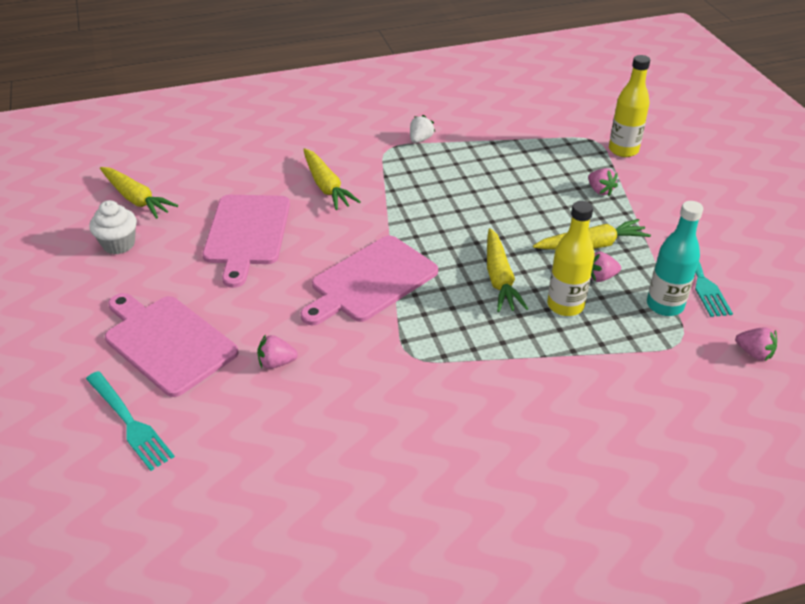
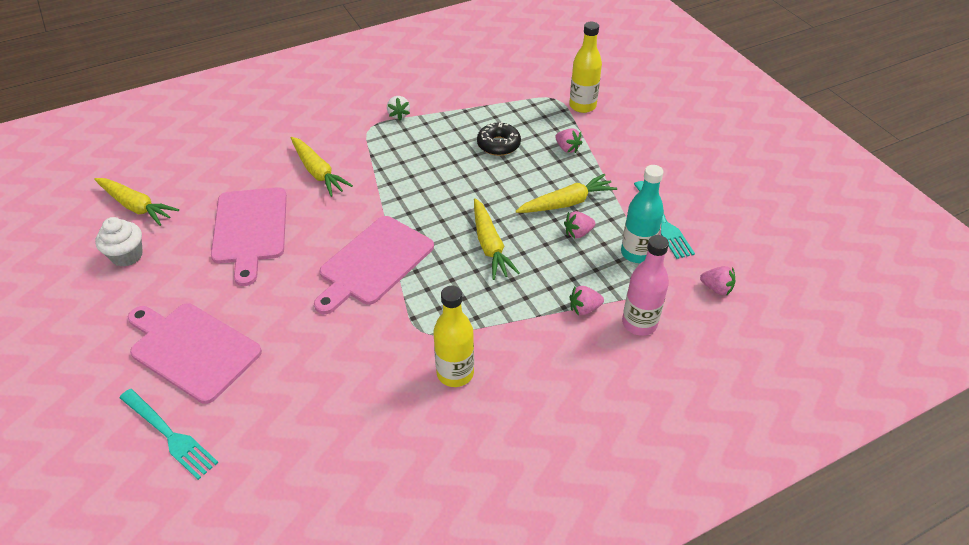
camera: 10 degrees left, 5 degrees up
(276, 363) = (299, 356): pink strawberry -> pink strawberry (584, 308)
(420, 139) = (398, 115): white strawberry -> white strawberry turned 150 degrees clockwise
(524, 179) = (498, 145): none -> black donut
(565, 305) = (551, 264): yellow bottle -> yellow bottle (455, 373)
(658, 378) = (639, 323): none -> pink bottle

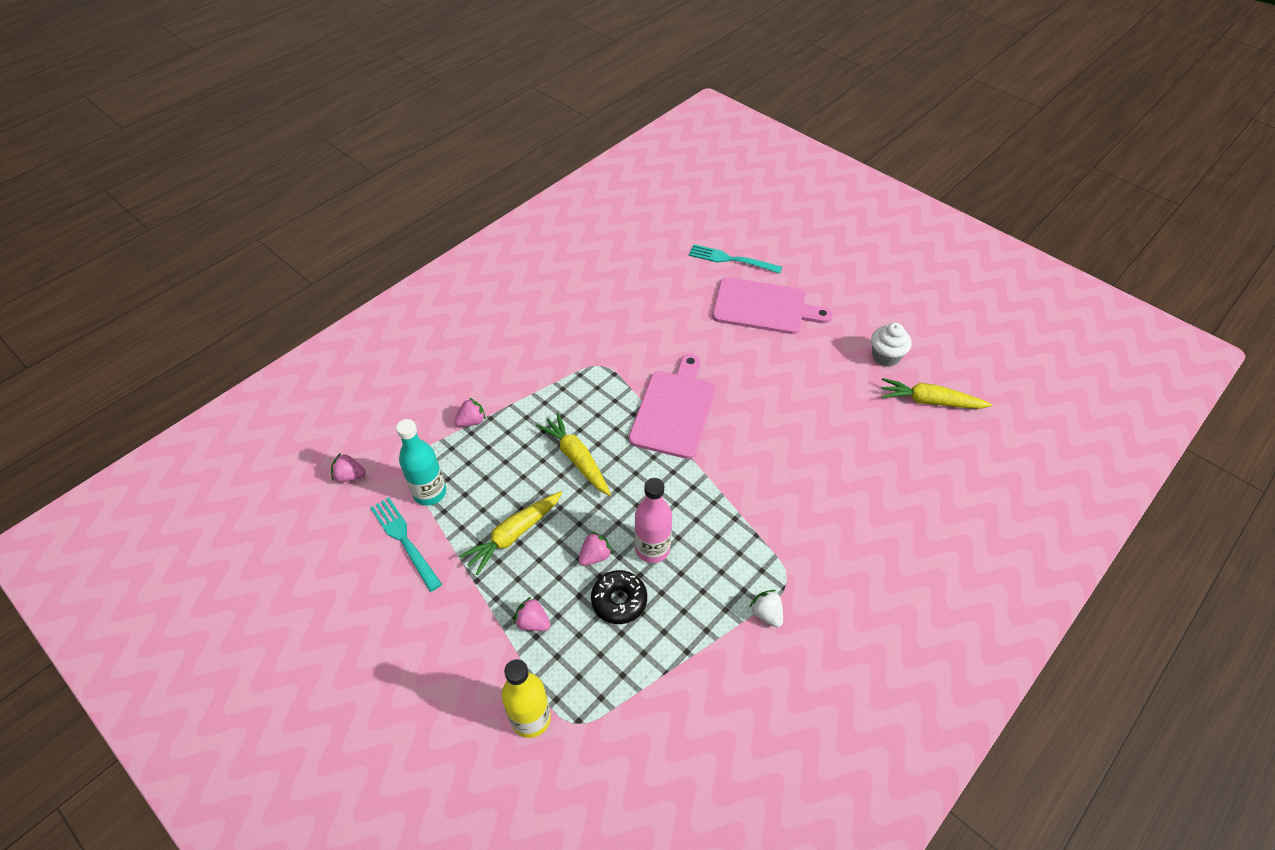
camera: 160 degrees right, 5 degrees up
(250, 229) = (807, 410): pink cutting board -> none
(318, 172) = (796, 493): yellow carrot -> none
(455, 373) = (561, 343): yellow bottle -> none
(578, 233) = (493, 499): pink strawberry -> pink strawberry (595, 556)
(639, 323) = (421, 421): pink bottle -> pink bottle (652, 549)

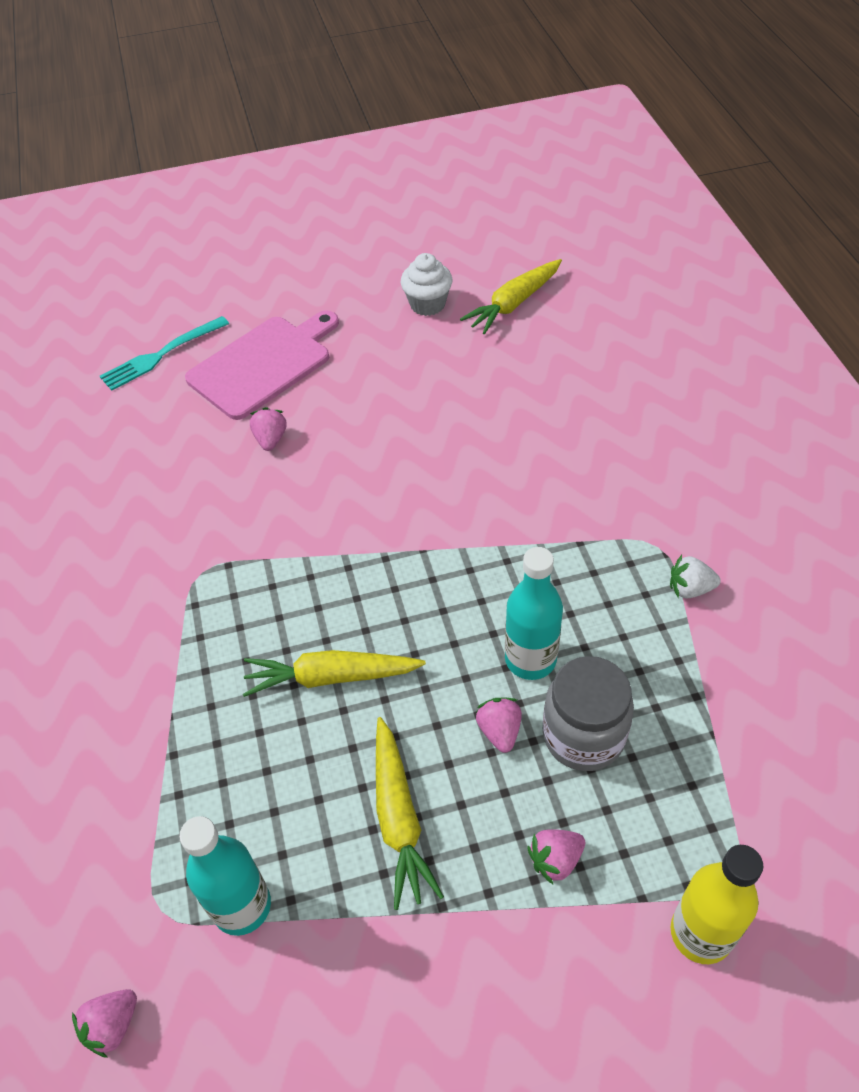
camera: 55 degrees left, 0 degrees up
(404, 540) = (302, 986): turquoise fork -> none
(471, 421) = (158, 783): pink strawberry -> pink strawberry (270, 439)
(619, 600) = (583, 735): black donut -> grey jar
(652, 549) = (530, 659): pink bottle -> turquoise bottle
(674, 410) = (341, 530): pink cutting board -> none

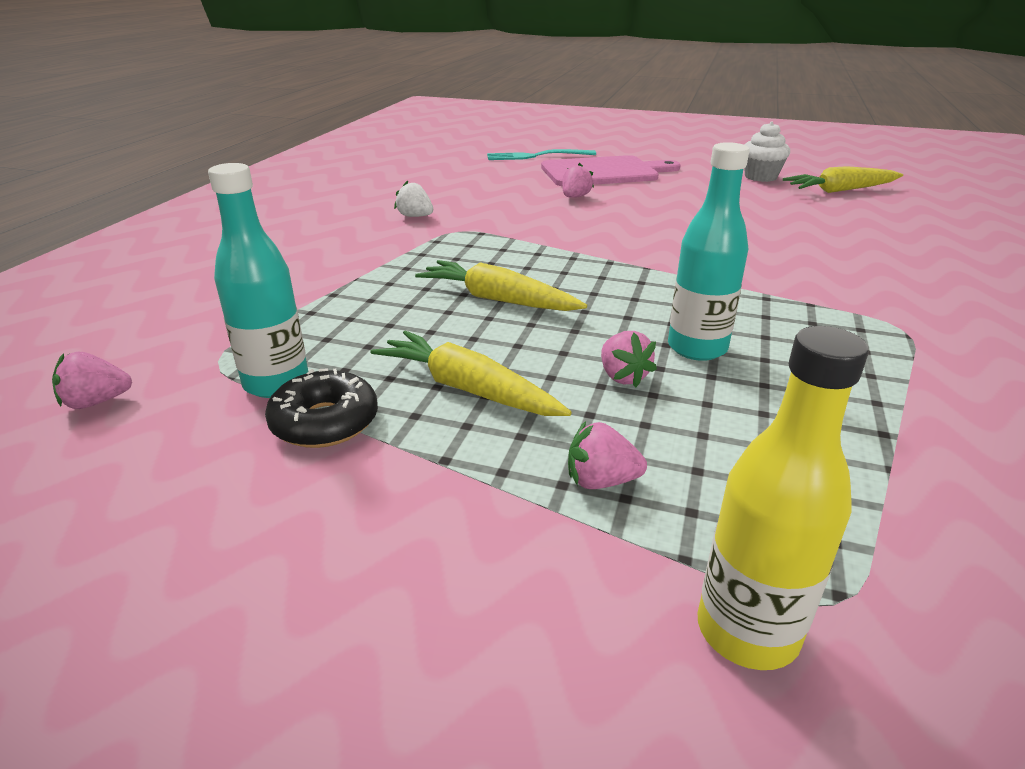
camera: 30 degrees right, 20 degrees down
(323, 925) = (325, 422): none -> black donut
(399, 818) = (468, 389): yellow carrot -> yellow carrot turned 105 degrees clockwise
(499, 731) = (622, 376): pink strawberry -> pink strawberry turned 135 degrees clockwise
(583, 735) = (714, 411): grey jar -> none
(690, 589) = (926, 363): white strawberry -> white strawberry (415, 216)

